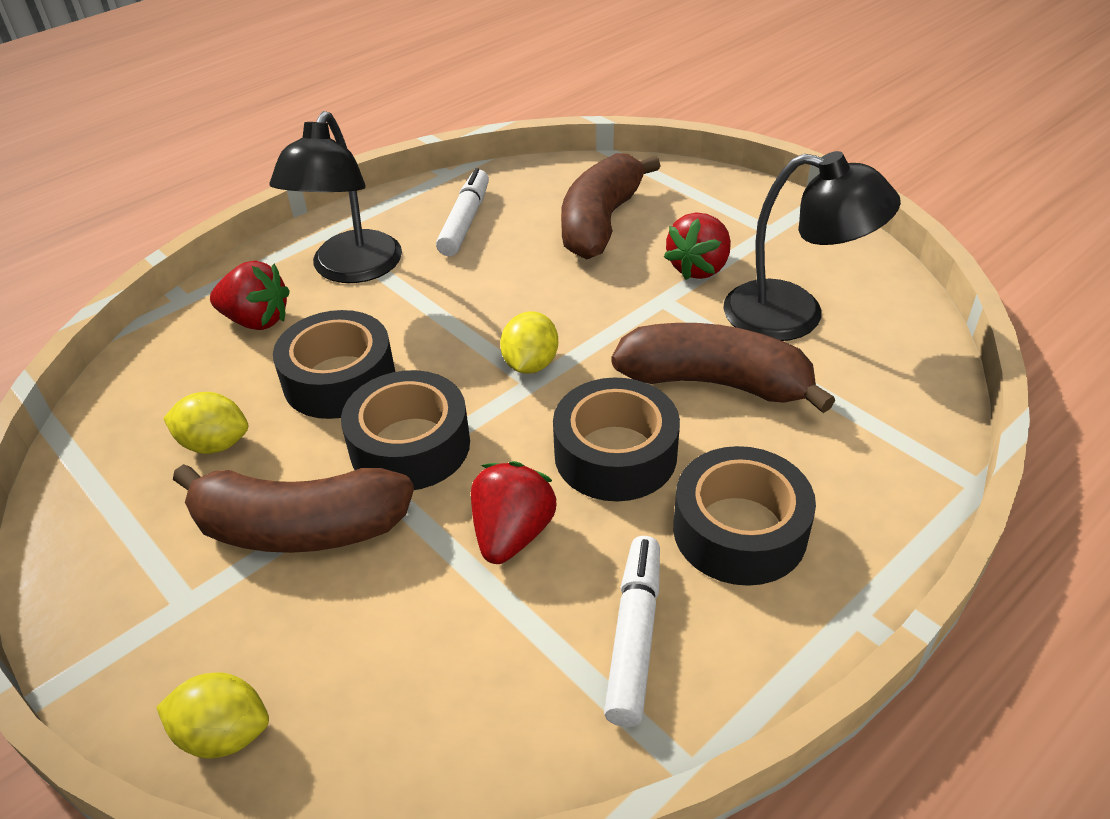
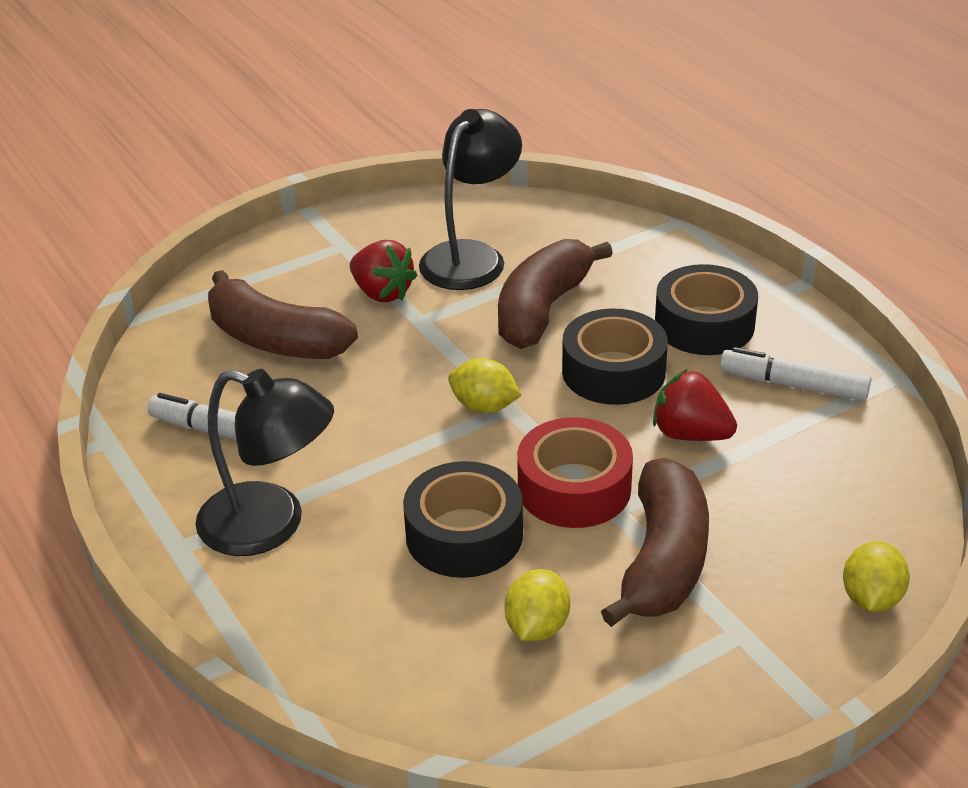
camera: 80 degrees left, 5 degrees down
(257, 320) = (335, 604): red strawberry -> none
(410, 445) = (574, 488): black tape -> red tape

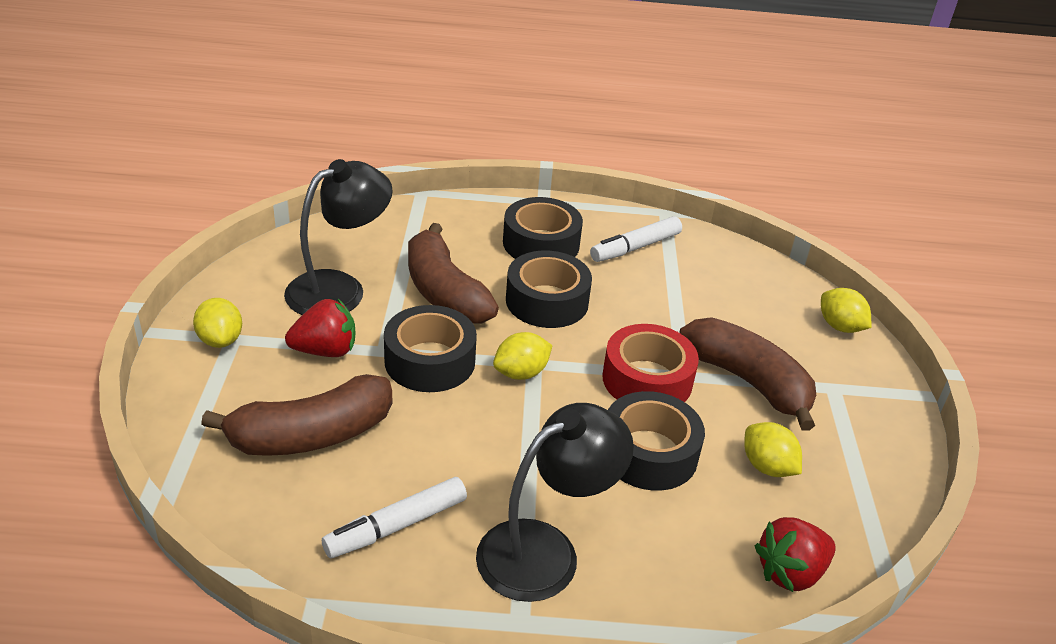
camera: 60 degrees left, 0 degrees up
(333, 241) = (220, 340): none -> yellow lemon
(436, 350) = (430, 361): none -> black tape
(471, 256) = (339, 288): black lamp -> black lamp turned 75 degrees clockwise
(690, 434) = (641, 307): red strawberry -> red strawberry (790, 572)

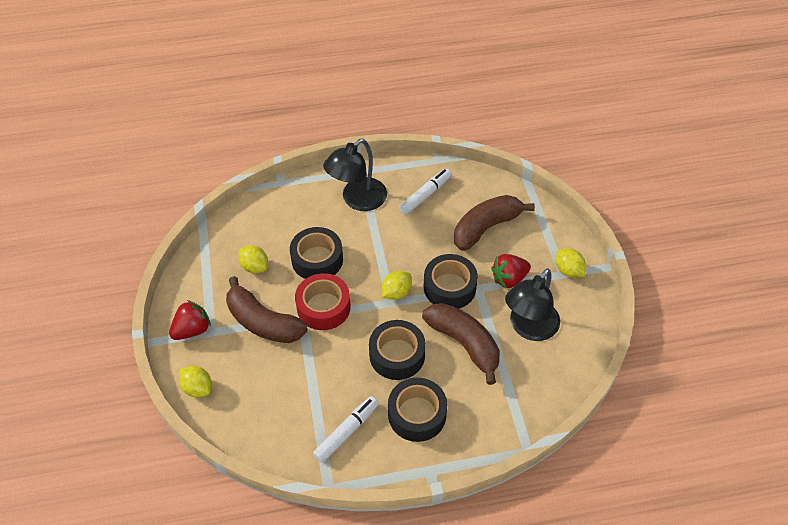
camera: 170 degrees right, 15 degrees up
(790, 572) = (247, 216): red strawberry -> red strawberry (192, 330)

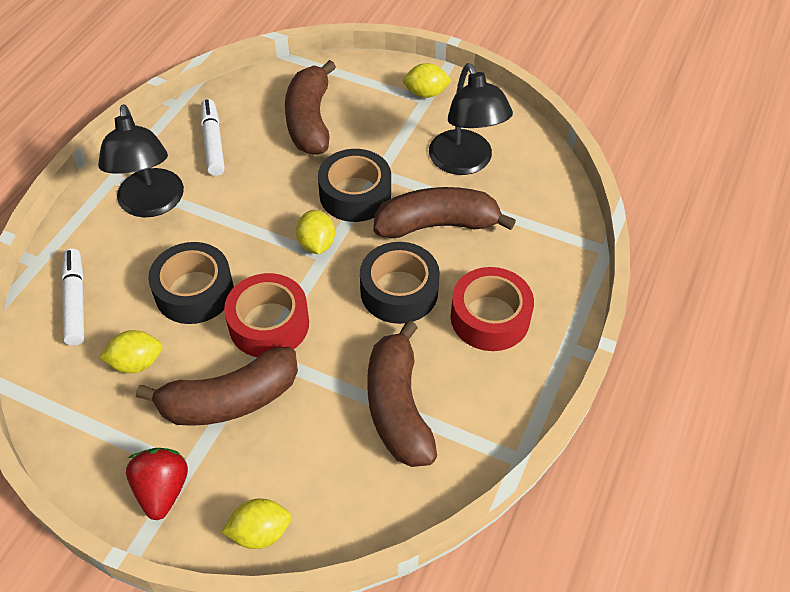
camera: 55 degrees left, 0 degrees up
(317, 404) = (398, 407): none -> brown banana
(346, 432) = (459, 398): white marker -> white marker (75, 302)
(417, 414) = (490, 317): black tape -> red tape
(509, 279) = (392, 141): red strawberry -> none

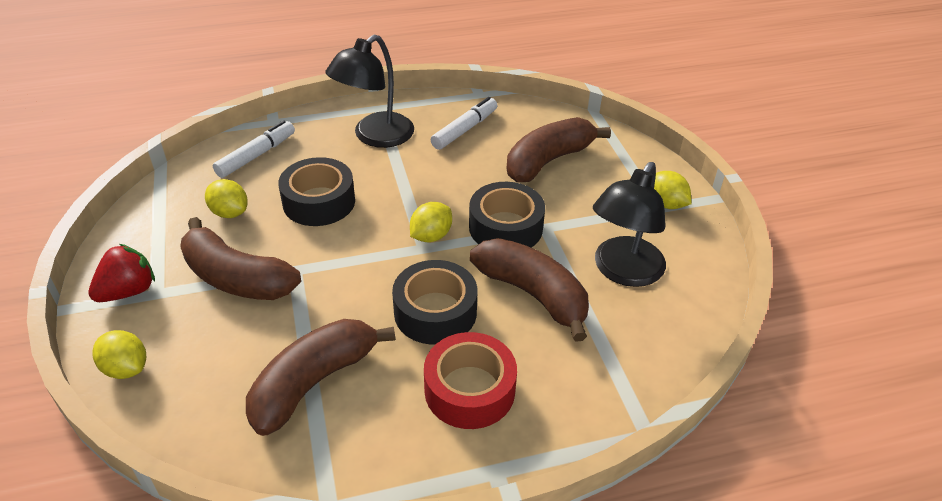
camera: 50 degrees right, 10 degrees down
(269, 324) = (326, 257): red tape -> none

